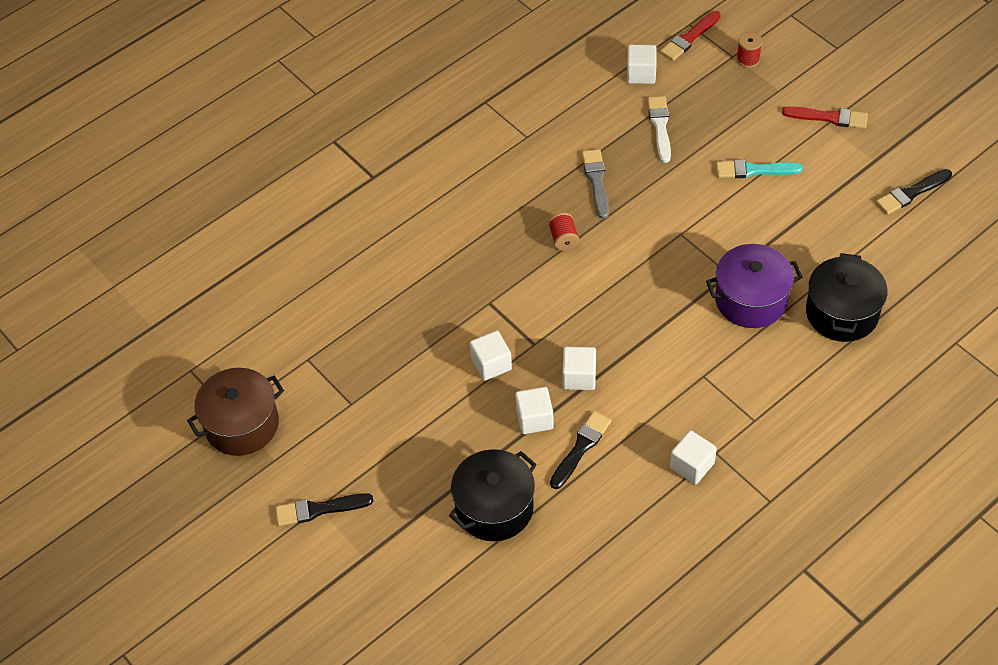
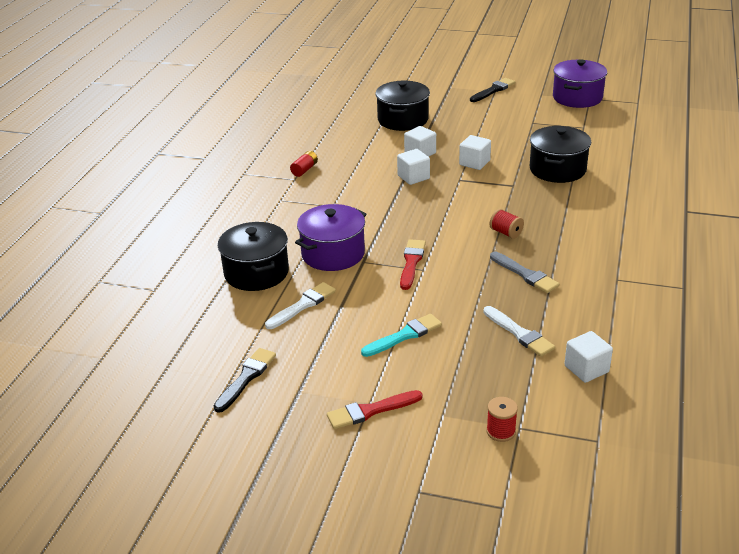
camera: 145 degrees right, 20 degrees down
(242, 424) = (577, 97): brown pot -> purple pot
(418, 301) = (557, 169): none -> black pot
(581, 447) = (379, 153): black brush -> none
(689, 38) = (581, 425): red brush -> red brush (411, 262)
(692, 465) = (304, 170): white cube -> red battery
(820, 247) = (303, 305): none -> white brush

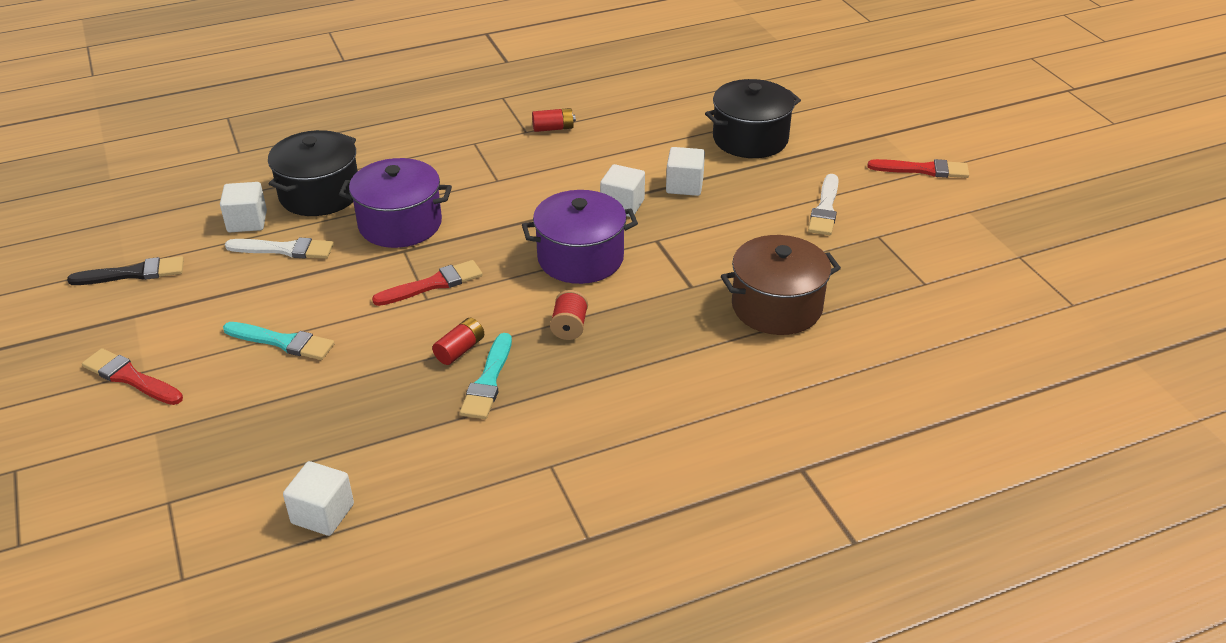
camera: 50 degrees right, 5 degrees up
(474, 163) = (711, 234): white cube -> white cube (247, 221)
(486, 274) = (460, 350): none -> red battery
(493, 90) = (923, 170): black brush -> red brush
(501, 431) = (152, 489): red spool -> none
(519, 333) = (355, 427): white brush -> white brush (825, 209)
(525, 274) = (488, 381): grey brush -> turquoise brush
(557, 169) = (776, 307): black pot -> brown pot
(577, 97) = (1005, 245): purple pot -> purple pot (580, 258)

